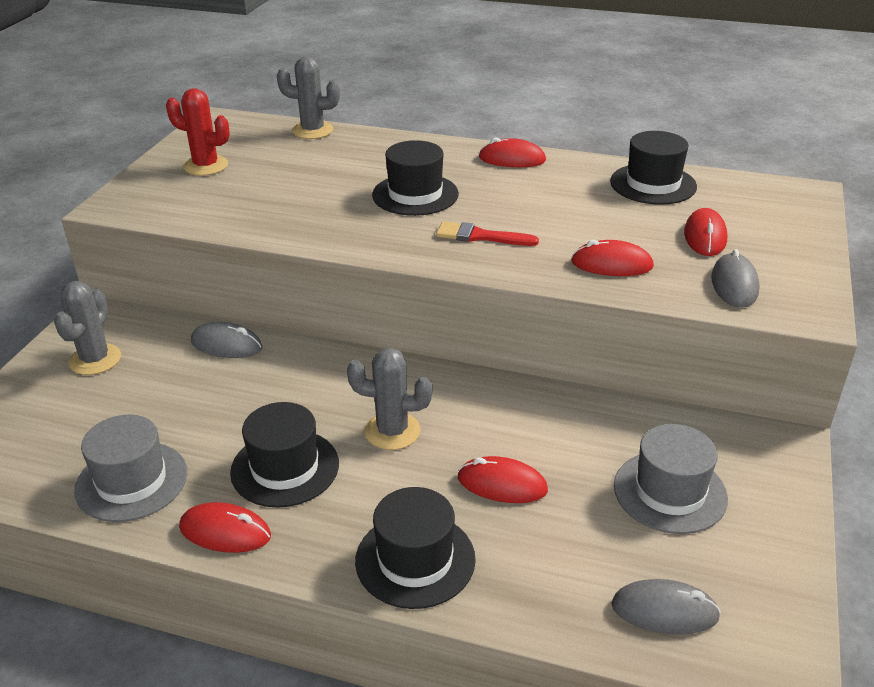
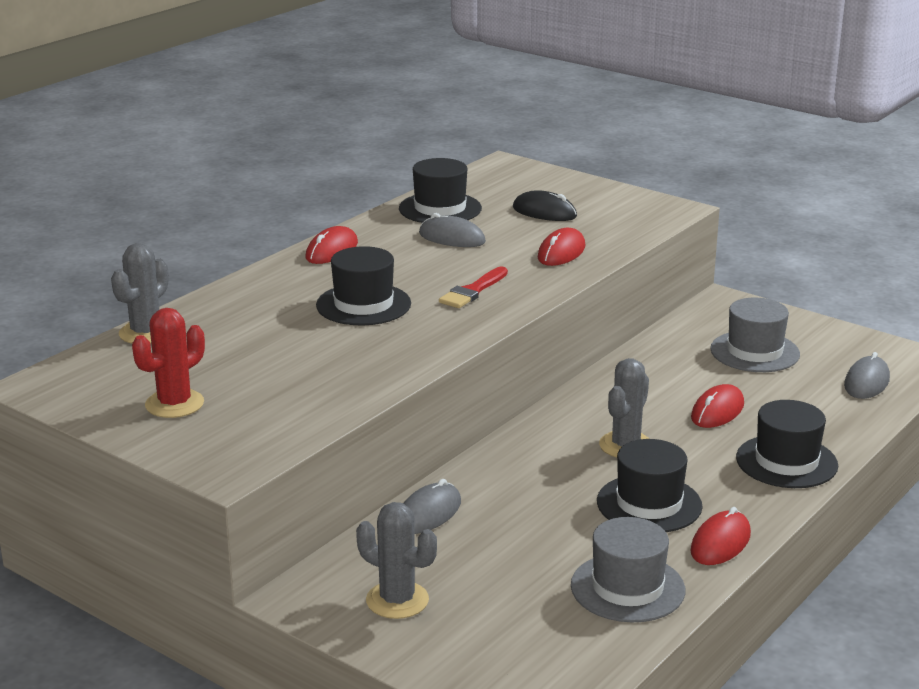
camera: 70 degrees left, 10 degrees down
(705, 236) = (544, 212): red mouse -> black mouse
(734, 284) = (621, 220): grey mouse -> grey mouse (452, 238)

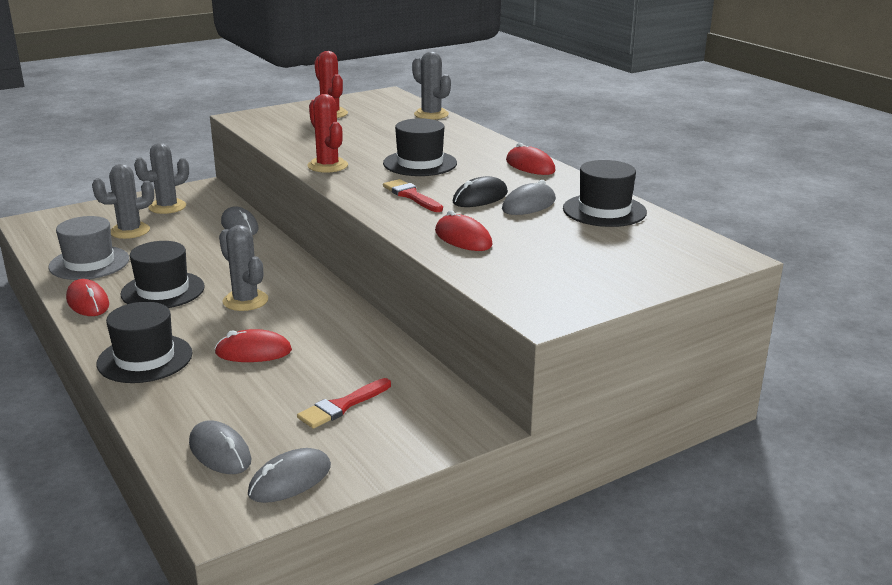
camera: 110 degrees right, 0 degrees up
(411, 353) = (327, 166): none -> red cactus
(506, 598) = (130, 231): none -> grey cactus
(544, 212) = (570, 249): black mouse -> black mouse (480, 198)
(717, 411) = (253, 352): red mouse -> red mouse turned 60 degrees counterclockwise
(755, 352) = (342, 406): grey hat -> red brush
(863, 348) = (290, 480): none -> grey mouse

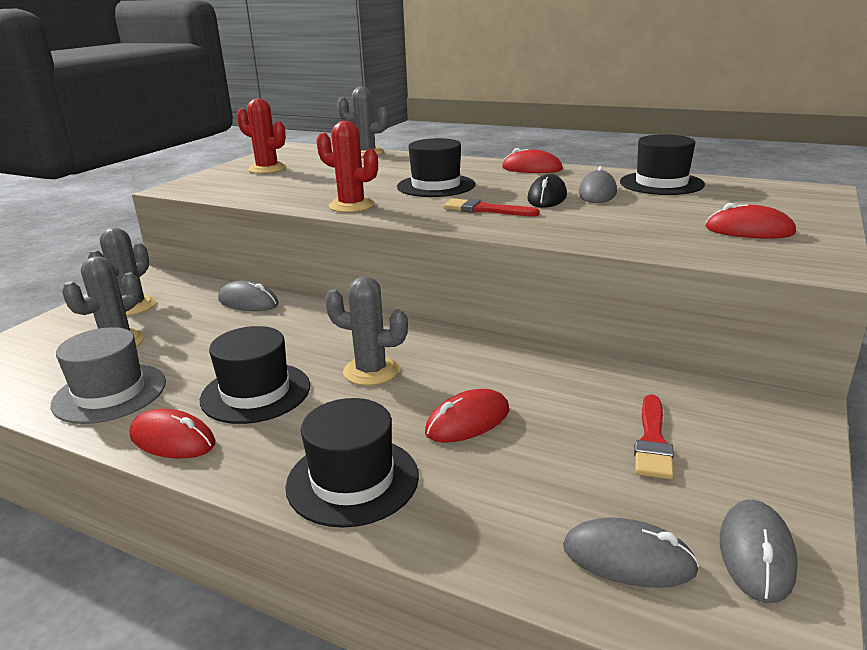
camera: 30 degrees left, 0 degrees up
(463, 238) = (608, 229): red mouse -> red mouse (749, 230)

